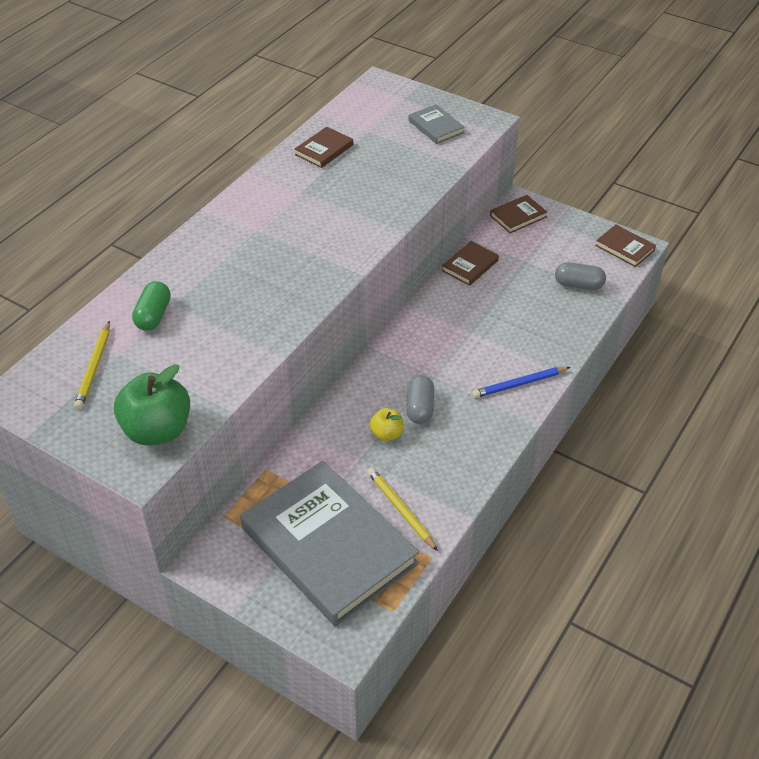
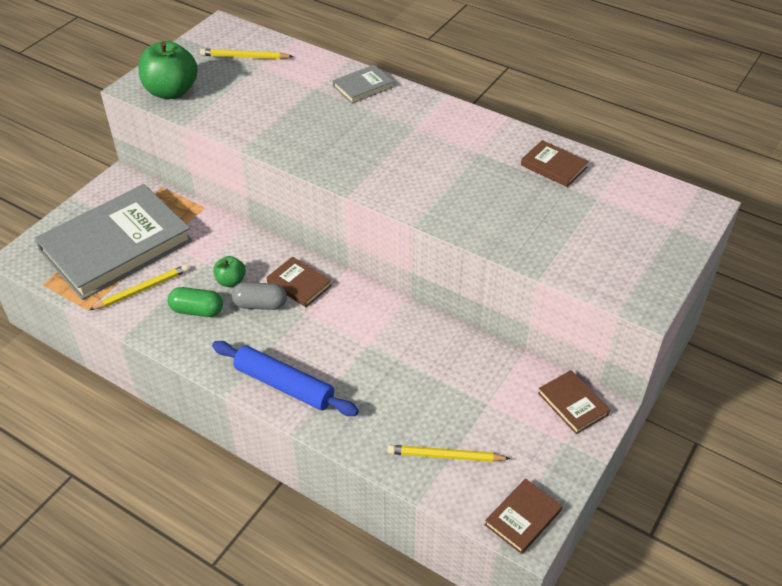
camera: 90 degrees right, 0 degrees up
(153, 316) = (301, 79): green capsule -> green capsule (197, 310)
(387, 434) = (231, 281): yellow apple -> green apple
(436, 127) = (618, 254): grey book -> grey book (363, 87)
(470, 265) = (474, 352): brown book -> brown book (299, 284)
(519, 384) = (284, 385): blue pencil -> blue rolling pin
(578, 285) = (445, 456): grey capsule -> yellow pencil

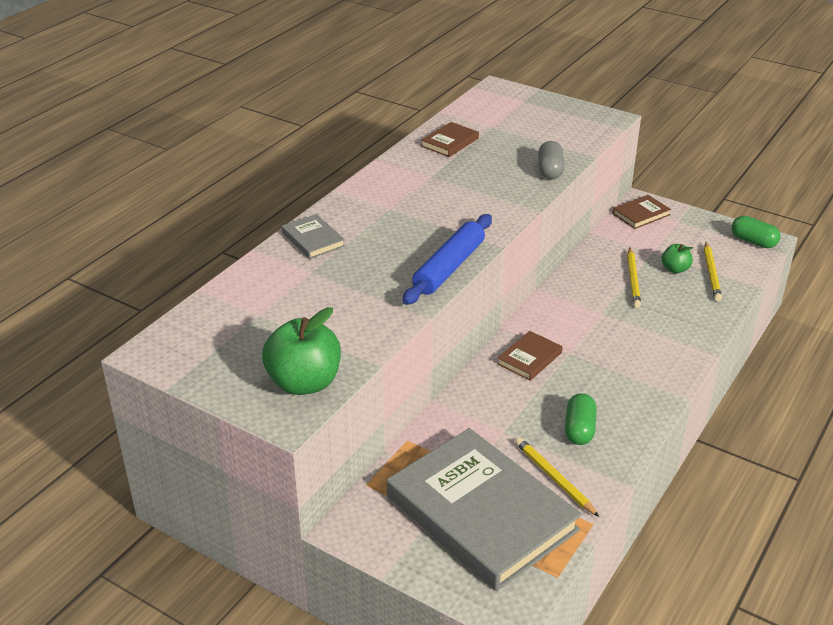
camera: 90 degrees left, 10 degrees down
(231, 281) = (531, 407): green apple -> green apple (675, 269)
(244, 57) = (233, 327): yellow pencil -> yellow pencil (633, 280)
(260, 304) = (563, 383): grey capsule -> grey capsule (550, 170)
(284, 385) = (664, 362): blue rolling pin -> blue rolling pin (449, 267)
(523, 518) = (753, 241): brown book -> green capsule

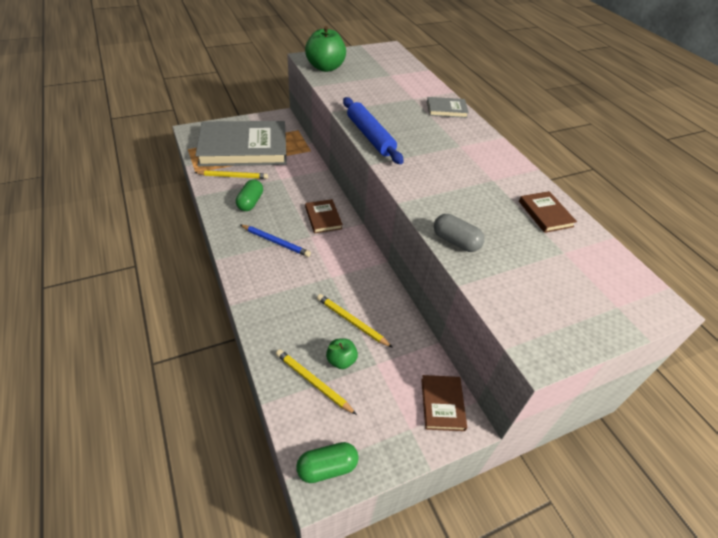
camera: 120 degrees right, 10 degrees up
(579, 429) = (250, 202): green capsule -> green capsule turned 60 degrees clockwise
(610, 372) = (276, 242): none -> blue pencil

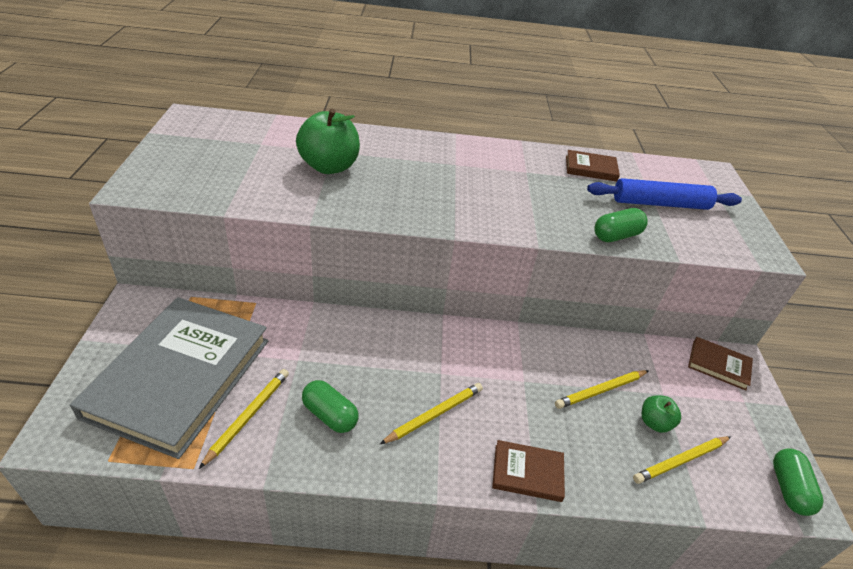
camera: 65 degrees left, 5 degrees down
(276, 242) = (434, 414): blue pencil -> yellow pencil
(323, 218) = (412, 347): brown book -> brown book (527, 473)
(325, 67) = (182, 184): green apple -> green apple (329, 167)
(370, 136) = (394, 215): blue rolling pin -> blue rolling pin (660, 203)
(446, 109) = (377, 141): grey book -> none
(455, 241) = (616, 236): grey capsule -> green capsule

